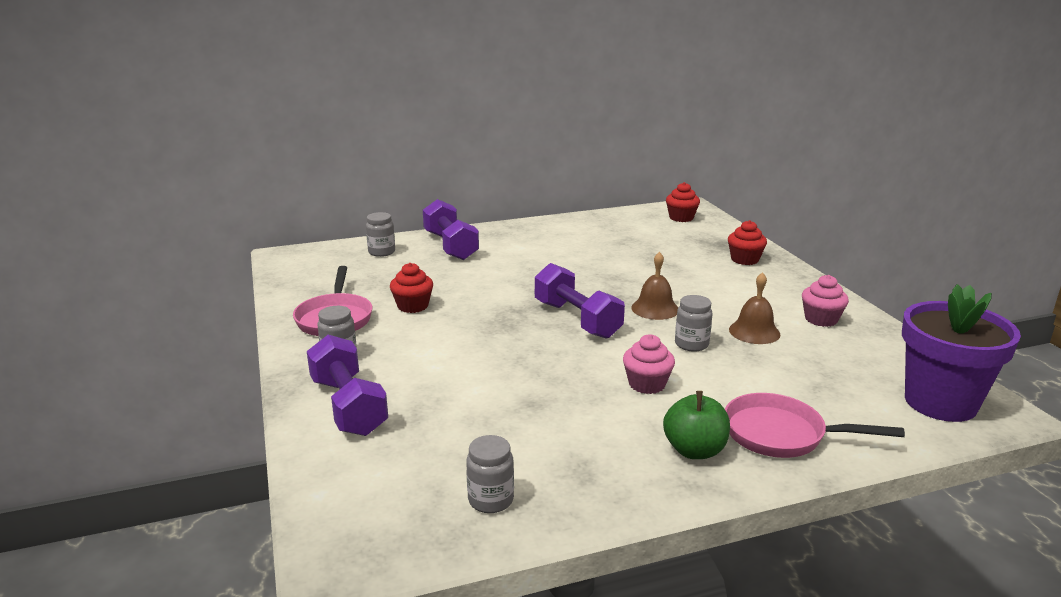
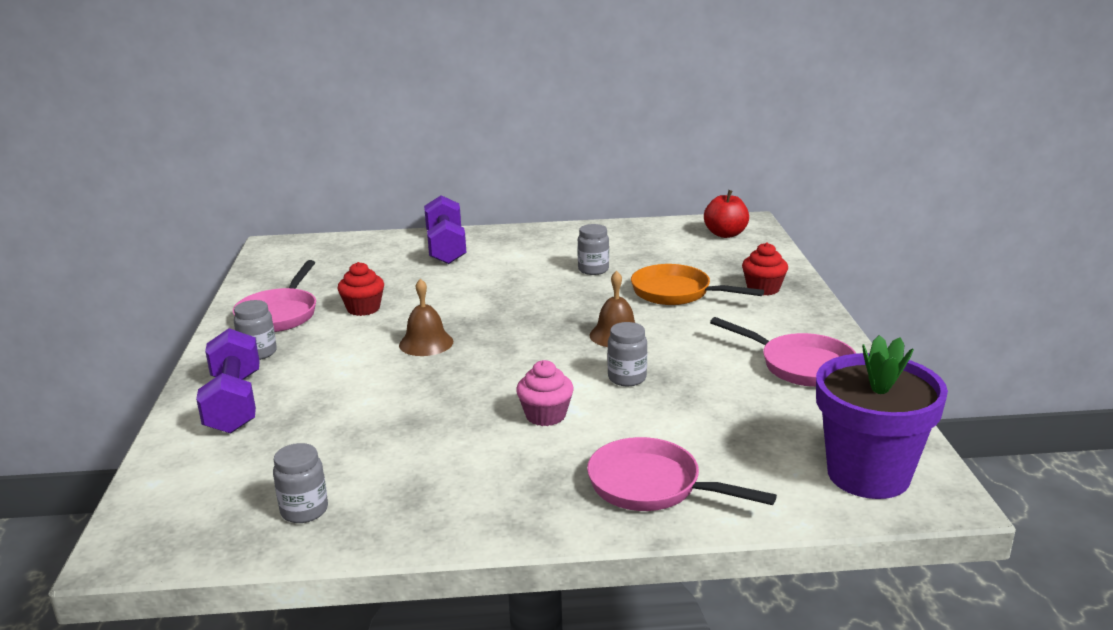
camera: 15 degrees right, 0 degrees up
(381, 252) = (371, 249): grey jar -> grey jar (593, 270)
(577, 319) = (522, 339): purple dumbbell -> none
(678, 269) = (677, 293): none -> orange pan
(681, 218) = (725, 234): red cupcake -> red apple
(694, 450) = (544, 490): green apple -> none
(754, 332) = (709, 371): brown bell -> brown bell (426, 343)
(821, 319) = (800, 365): pink cupcake -> pink pan

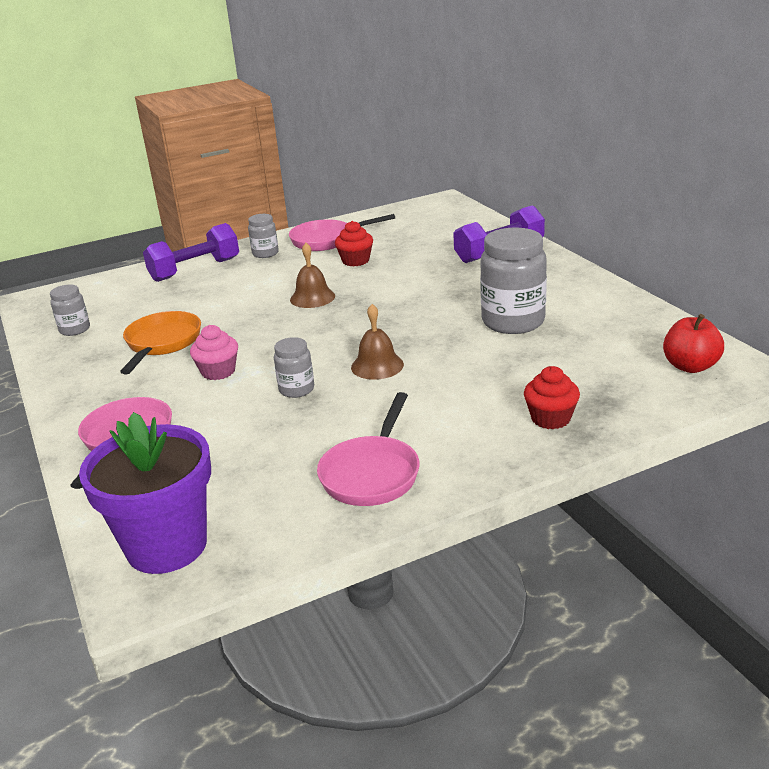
camera: 70 degrees right, 5 degrees up
(593, 270) = (513, 322): grey jar -> grey jar, size x1.92
(677, 293) = (495, 373): orange pan -> orange pan (162, 343)

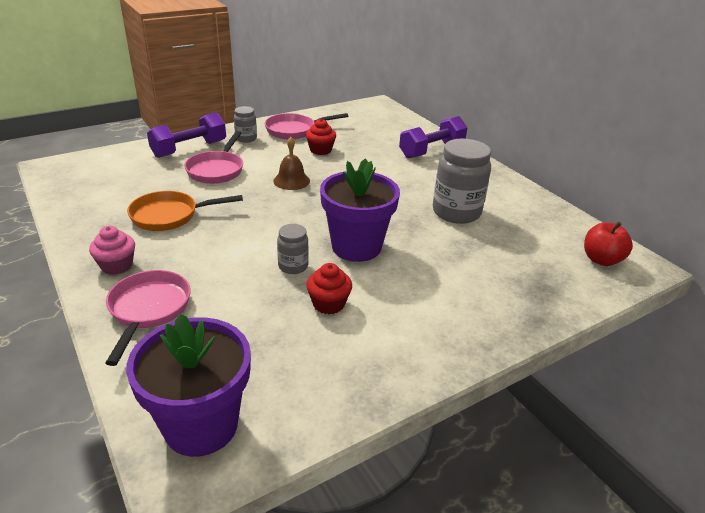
camera: 10 degrees left, 5 degrees up
(75, 329) = (90, 198): grey jar -> none
(162, 343) = (170, 216): orange pan -> orange pan turned 105 degrees counterclockwise
(218, 371) = (223, 245): pink cupcake -> pink cupcake (117, 265)
(372, 473) = (373, 352): pink pan -> pink pan (217, 170)
(377, 366) = (356, 247): brown bell -> purple flower pot
(550, 418) = (507, 303): red cupcake -> red cupcake (328, 304)

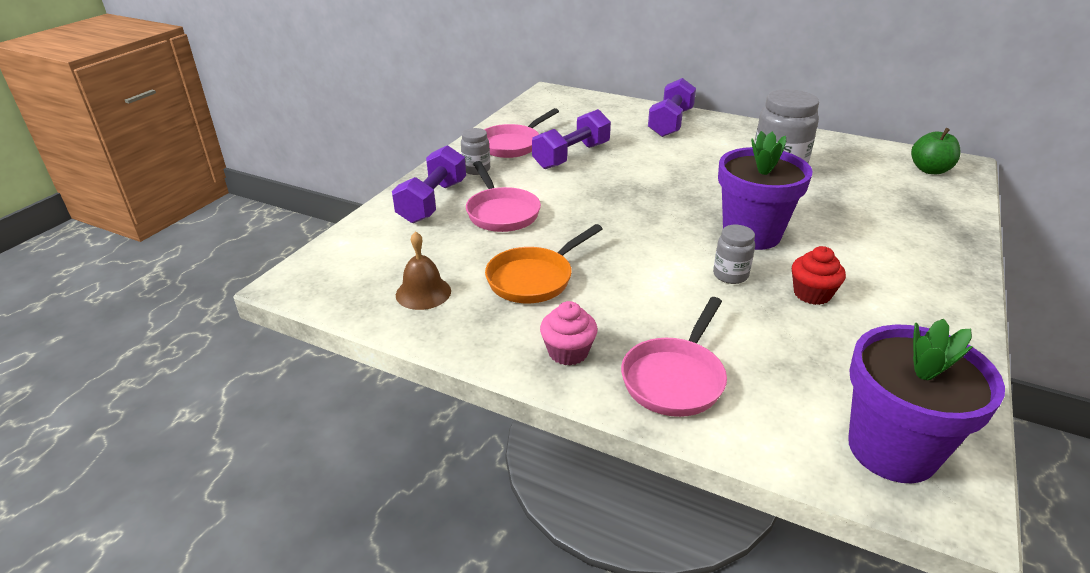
camera: 30 degrees left, 0 degrees up
(148, 310) = (675, 378): pink pan -> pink pan turned 120 degrees counterclockwise
(291, 181) = (594, 196): brown bell -> brown bell (423, 292)
(320, 150) = (571, 156): red cupcake -> purple dumbbell
(601, 260) = (930, 170): red apple -> green apple

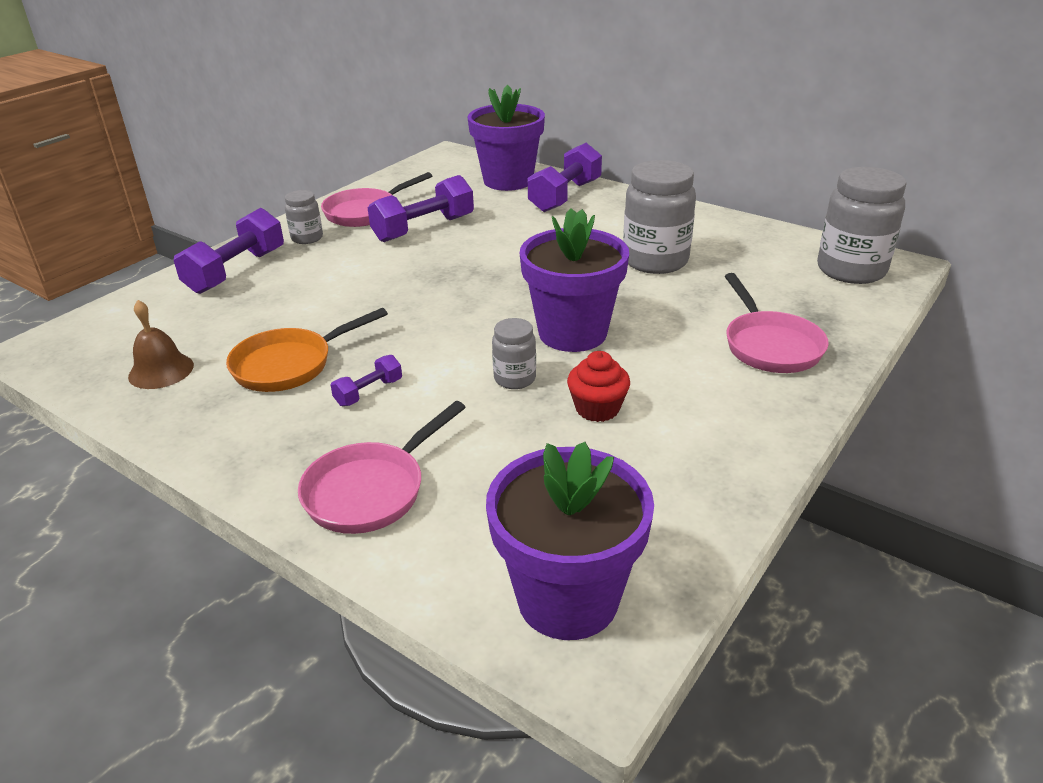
camera: 10 degrees right, 0 degrees up
(501, 212) = (302, 288): pink pan -> pink pan (770, 345)
(568, 352) = (272, 449): pink cupcake -> none
(615, 112) = (508, 181): none -> purple flower pot
(618, 296) = (369, 392): none -> purple dumbbell
(930, 170) = (851, 270): green apple -> grey jar

